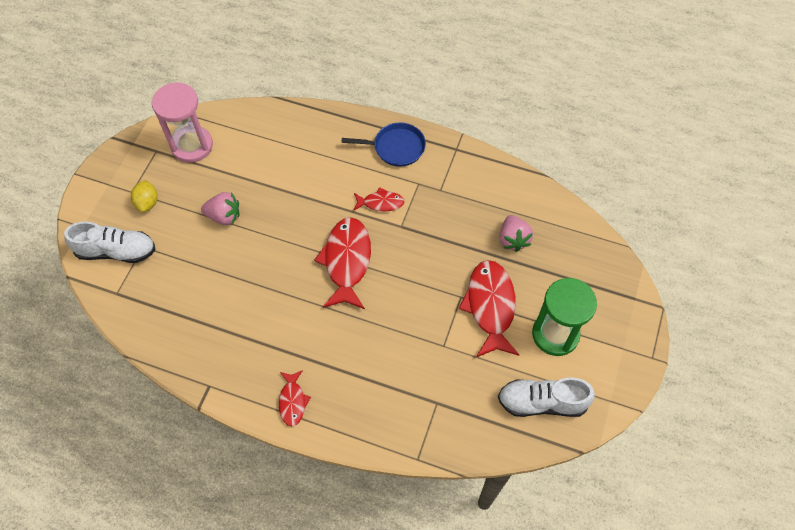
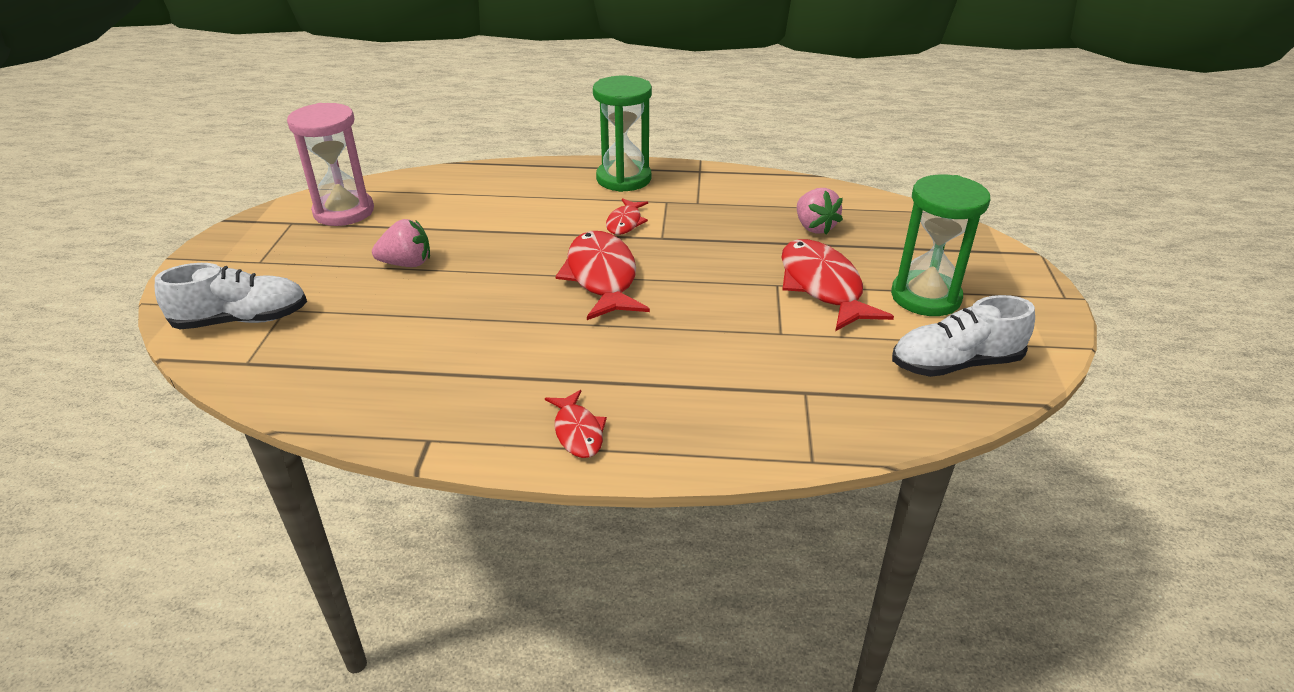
camera: 15 degrees left, 25 degrees down
(147, 203) = (286, 268): yellow lemon -> none
(380, 203) = (625, 222): red fish -> red fish turned 120 degrees clockwise
(396, 147) = (623, 179): blue pan -> green hourglass

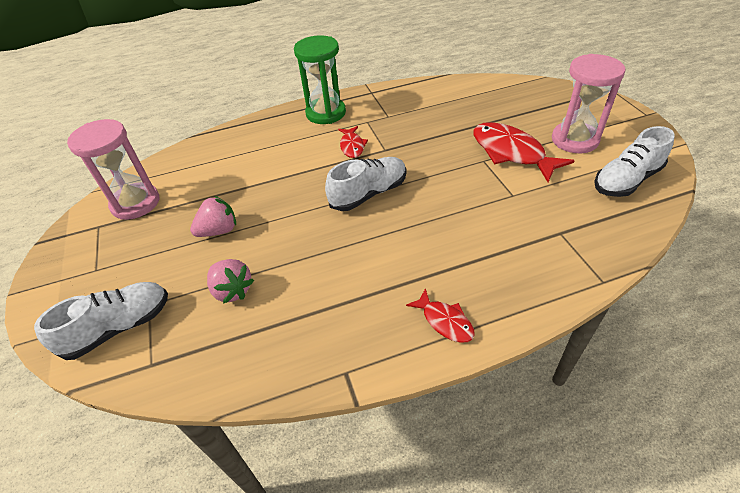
camera: 20 degrees left, 10 degrees up
(602, 277) = (368, 193): red fish -> white shoe
(814, 227) = (474, 112): pink strawberry -> pink strawberry (232, 290)
(925, 297) = (574, 140): green hourglass -> pink hourglass

